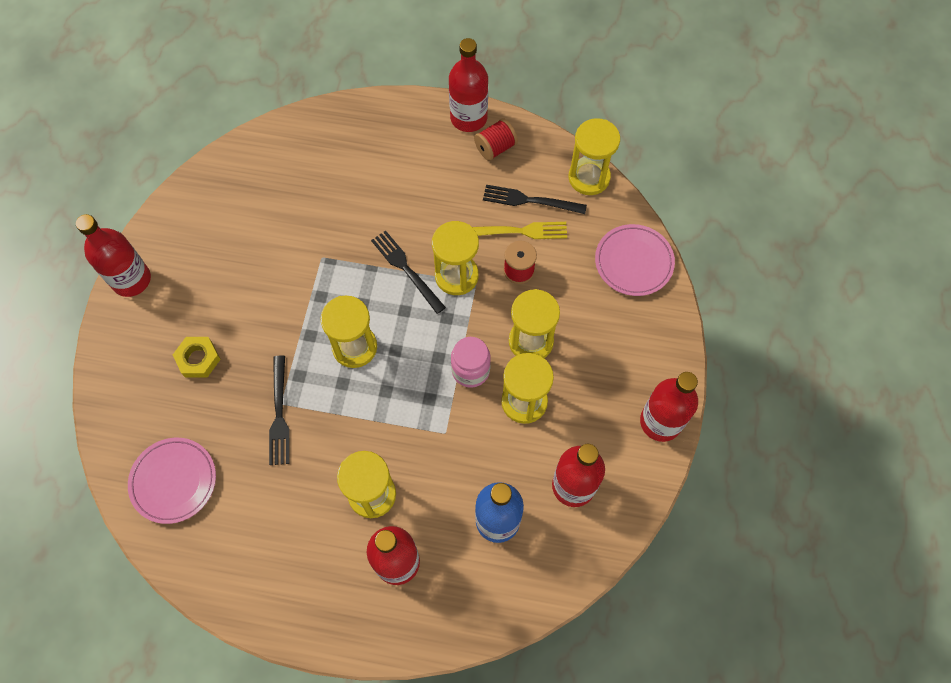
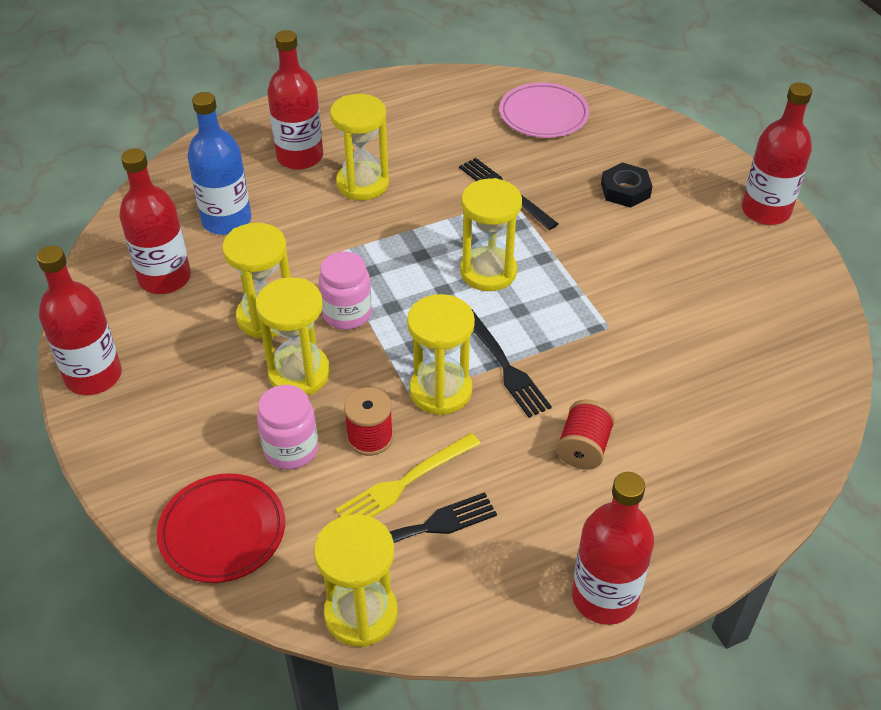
camera: 145 degrees right, 20 degrees down
(198, 359) = (625, 190): yellow nut -> black nut
(406, 269) = (504, 366): black fork -> black fork turned 45 degrees clockwise
(495, 148) = (528, 575): red spool -> red spool (583, 448)
(568, 290) = (291, 449): none -> pink jar
(633, 262) = (222, 531): pink plate -> red plate

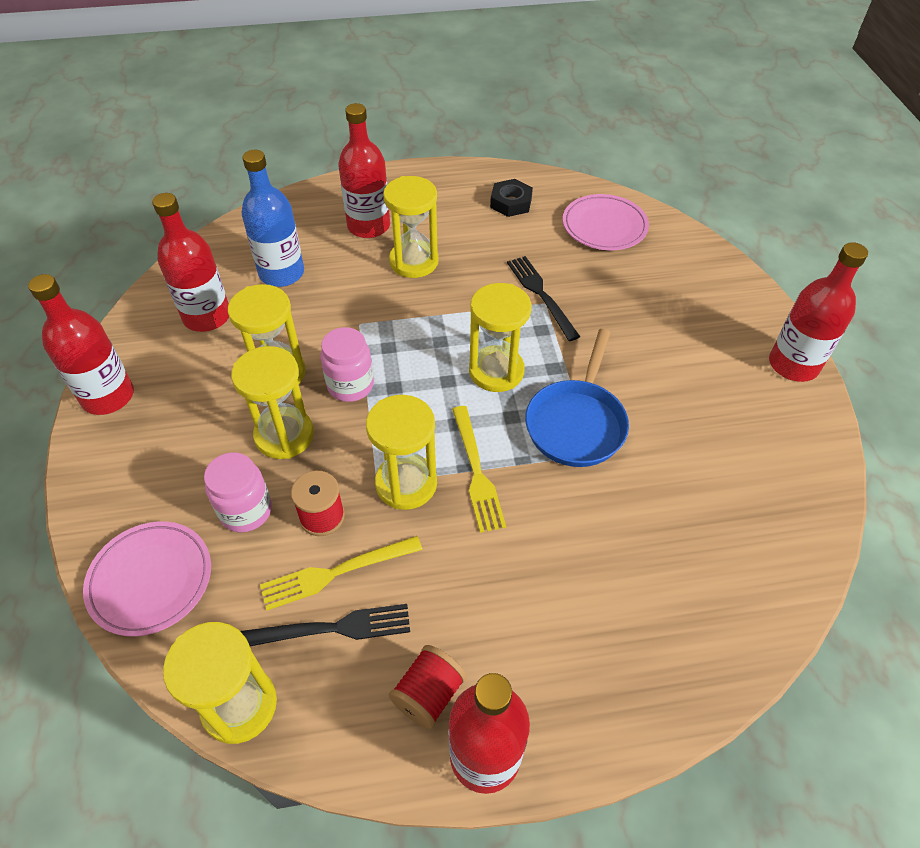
camera: 15 degrees right, 5 degrees up
(222, 531) = (151, 580): red plate -> pink plate
(504, 366) = (476, 472): black fork -> yellow fork
(583, 303) = (576, 423): none -> blue pan
(583, 448) = (522, 580): red spool -> red spool (428, 694)
(625, 190) = (657, 315): black nut -> black nut (511, 202)

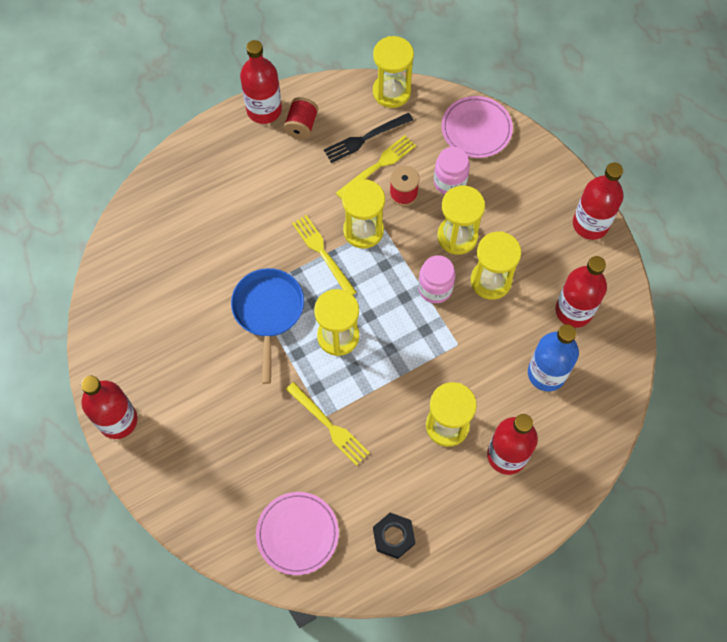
camera: 160 degrees right, 15 degrees up
(541, 294) = (329, 425): black fork -> yellow fork

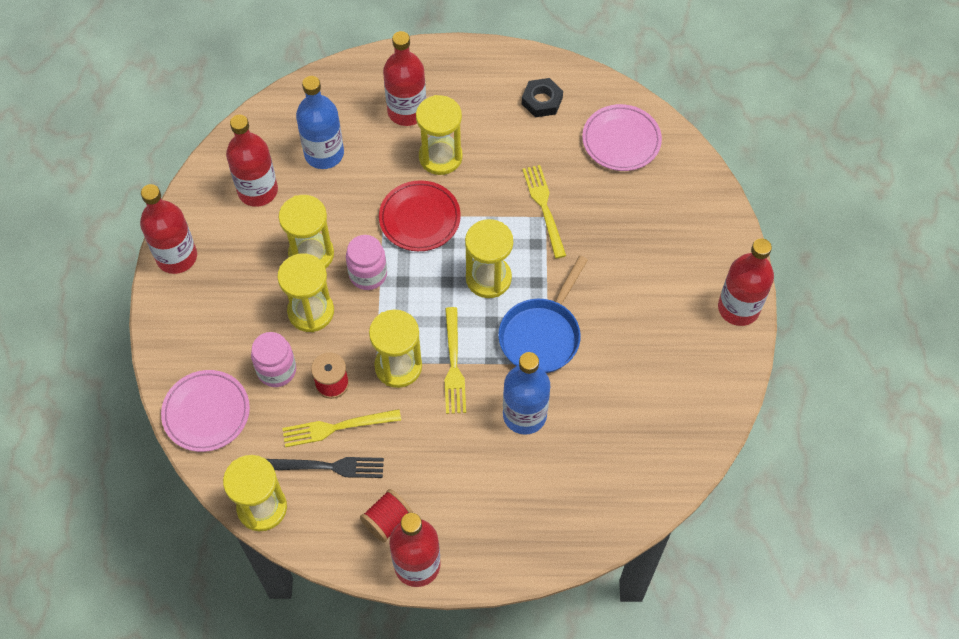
camera: 150 degrees left, 5 degrees down
(247, 244) = (524, 415): none -> blue bottle
(426, 358) = (419, 218): none -> red plate

